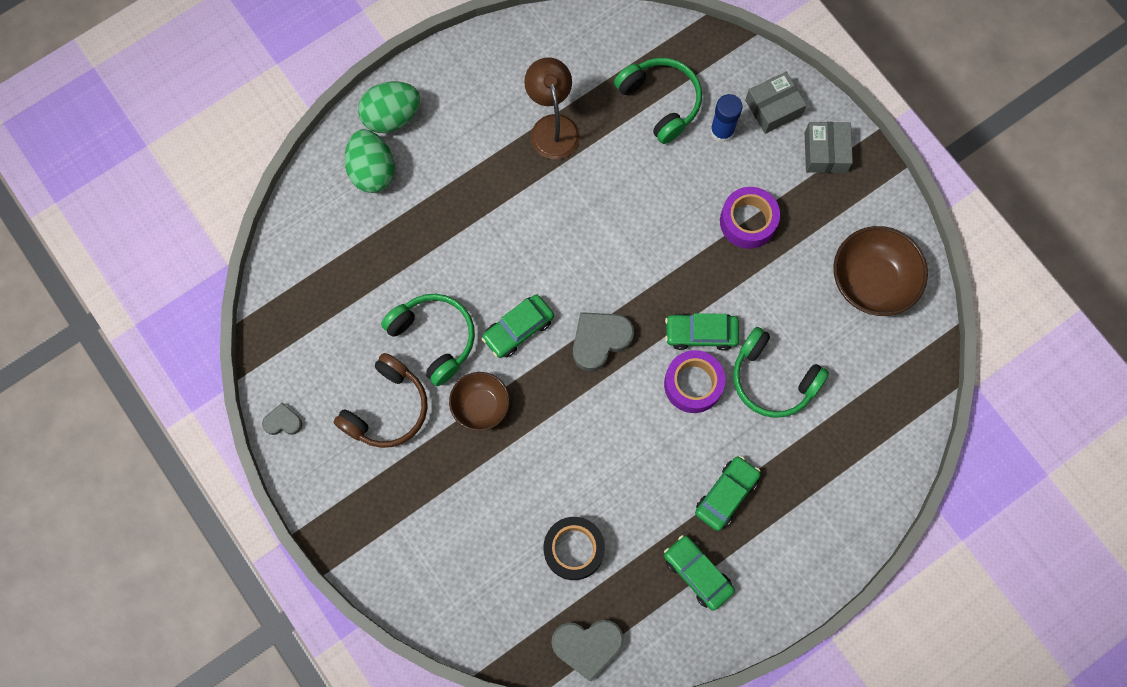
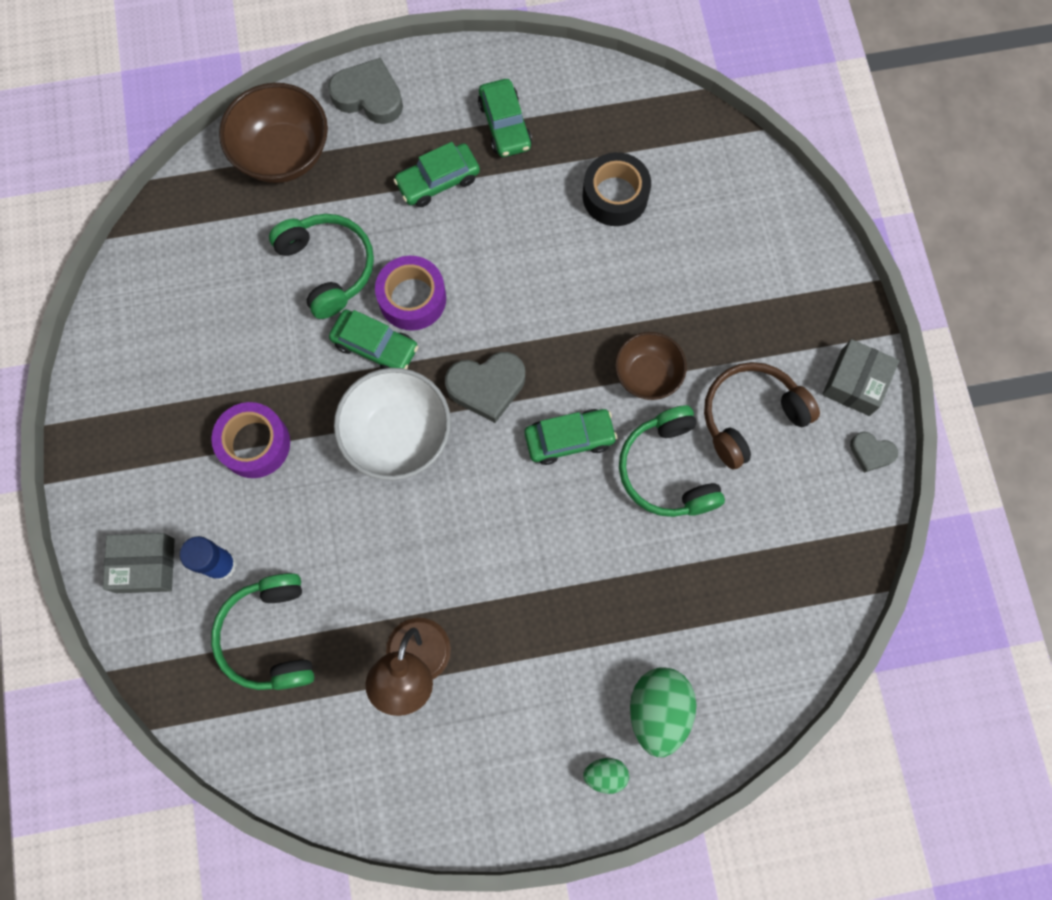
camera: 155 degrees left, 0 degrees up
(391, 116) = (605, 774): green egg -> green egg, size x0.52
(587, 646) = (642, 108): grey heart -> grey heart (369, 96)
(647, 274) = (398, 435): none -> white bowl
(825, 152) = (121, 483): grey box -> grey box (855, 382)
(871, 282) = (165, 319): brown bowl -> brown bowl (283, 154)

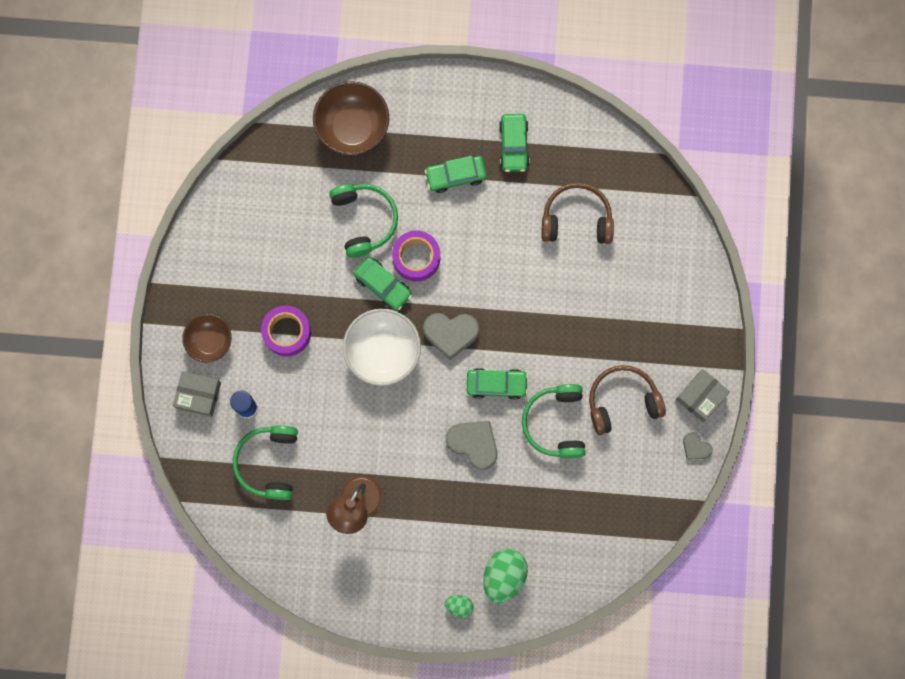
camera: 15 degrees right, 5 degrees up
(369, 96) = (423, 98): grey heart -> grey heart (473, 444)
(615, 196) = (576, 219): black tape -> brown headphones
(647, 375) = (561, 354): brown bowl -> brown bowl (209, 341)

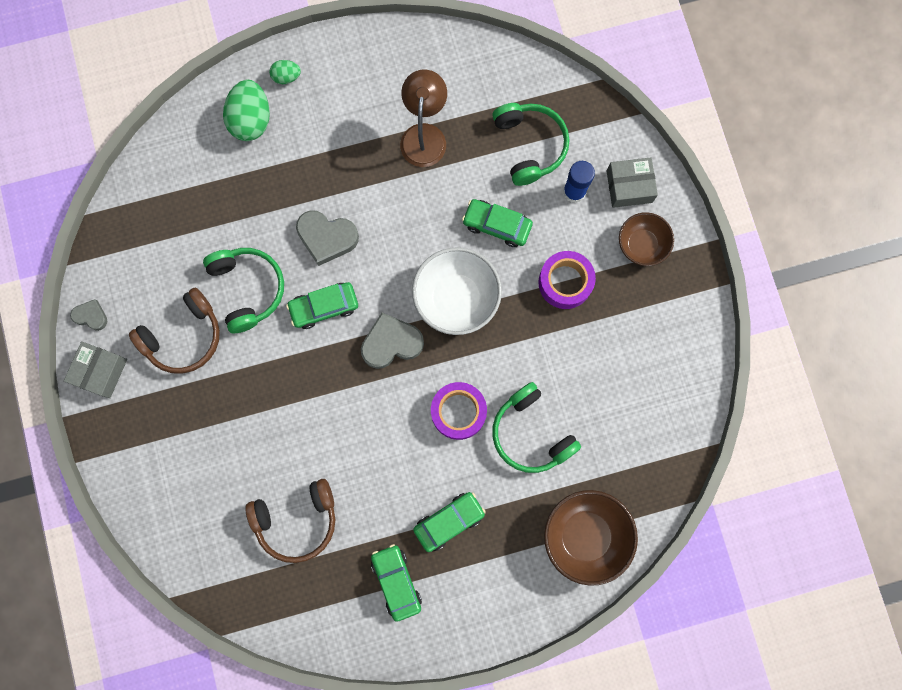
camera: 160 degrees right, 0 degrees up
(383, 285) = (483, 369): green car -> green car (497, 225)

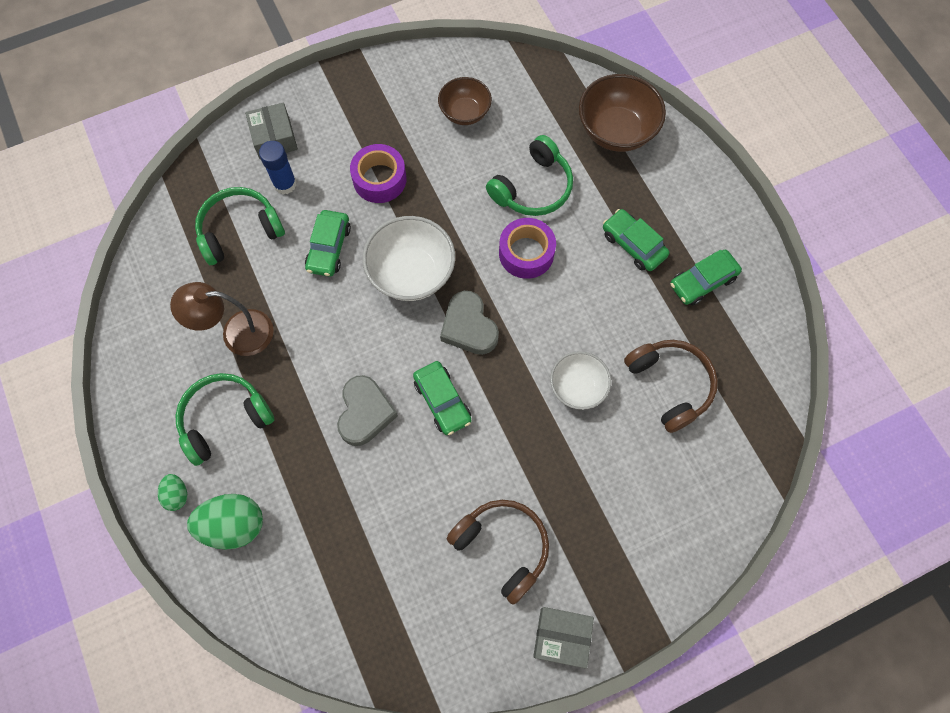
camera: 100 degrees left, 10 degrees down
(91, 316) = (498, 665): grey heart -> none
(248, 289) = (436, 486): green headphones -> green headphones (224, 419)
(312, 432) = (577, 387): none -> white bowl
(641, 245) = (332, 120): brown bowl -> brown bowl (465, 113)

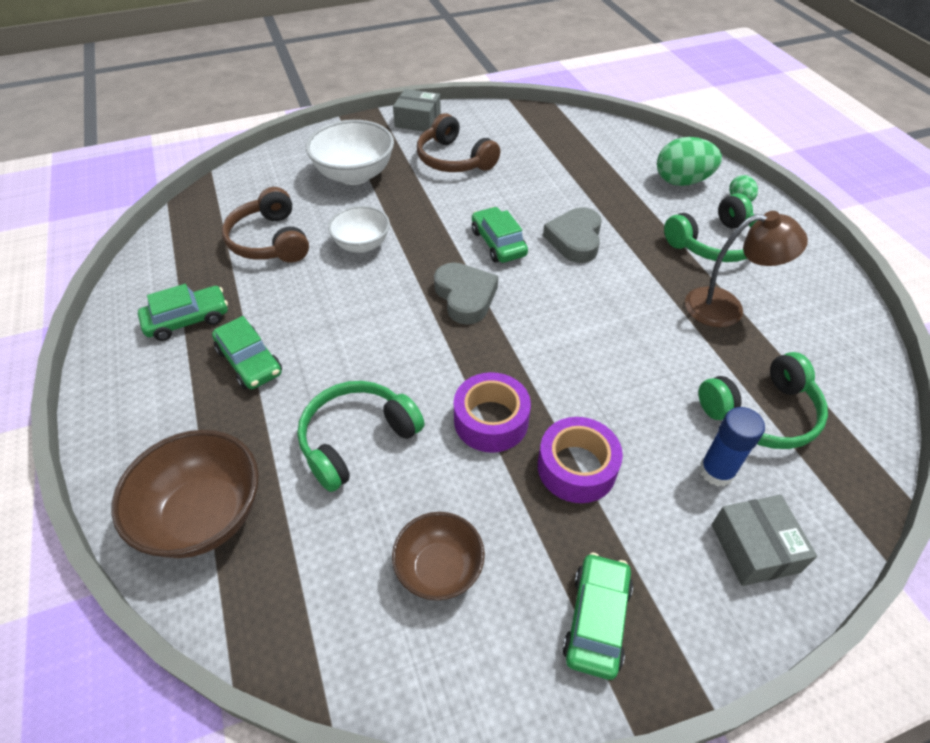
camera: 175 degrees left, 20 degrees down
(329, 248) = (636, 384): green car -> green car (596, 620)
(411, 273) = (529, 350): white bowl -> white bowl (354, 175)
(526, 253) = (385, 361): purple tape -> purple tape (491, 420)

